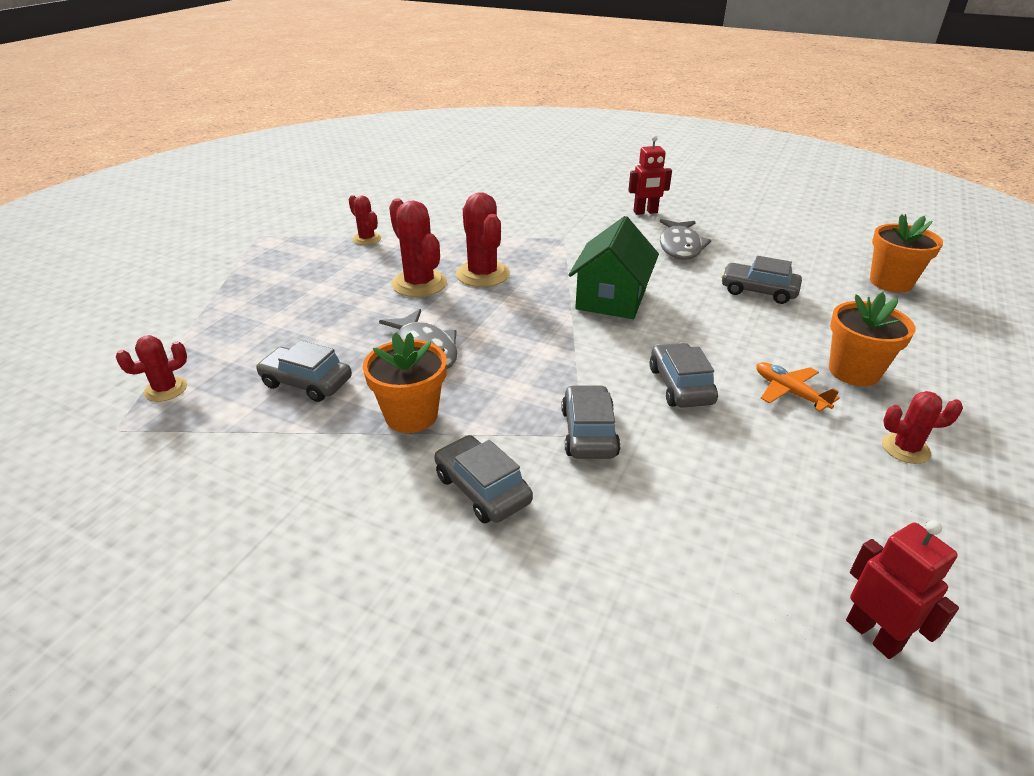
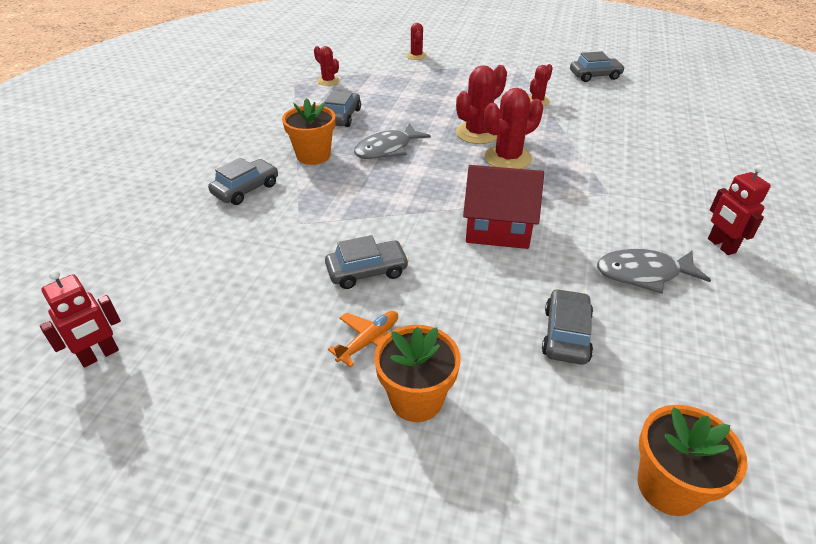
camera: 80 degrees right, 5 degrees up
(588, 432) = (301, 226): grey car -> grey car (595, 76)
(611, 299) = (498, 228): green house -> red house
(905, 448) = (290, 418): red cactus -> red cactus (416, 56)

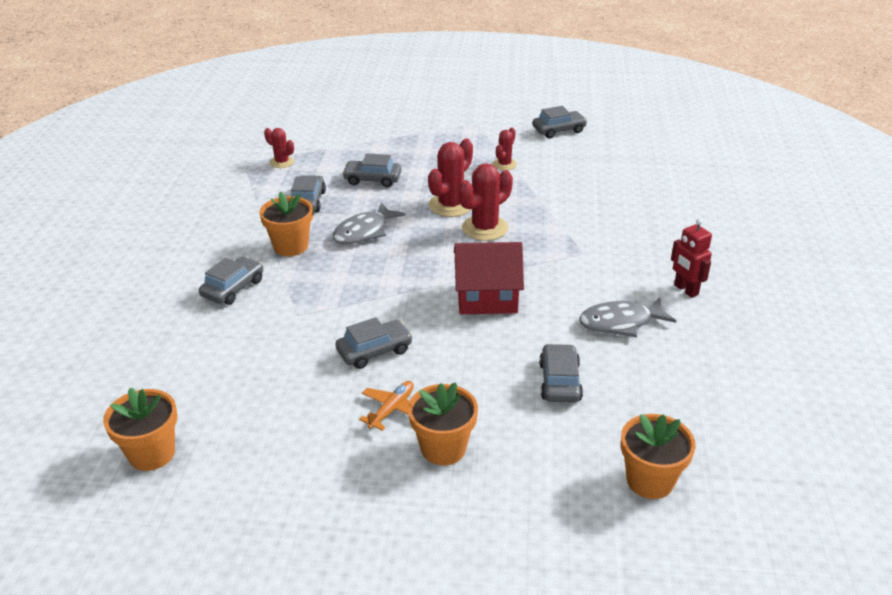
camera: 10 degrees left, 5 degrees down
(100, 355) = (152, 453): red robot -> orange flower pot
(407, 103) = (372, 179): none -> grey car
(416, 56) = (369, 123): red cactus -> none

